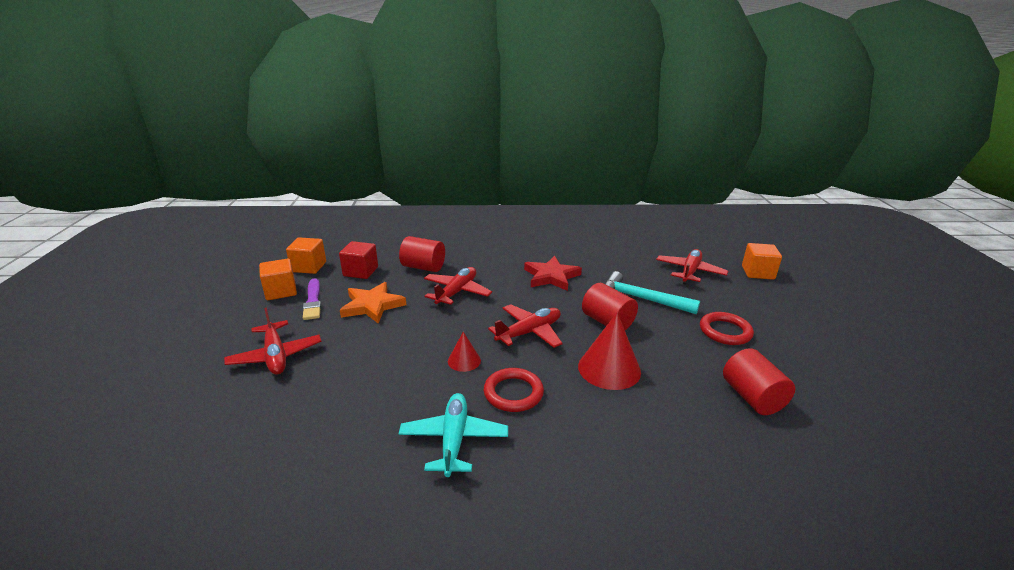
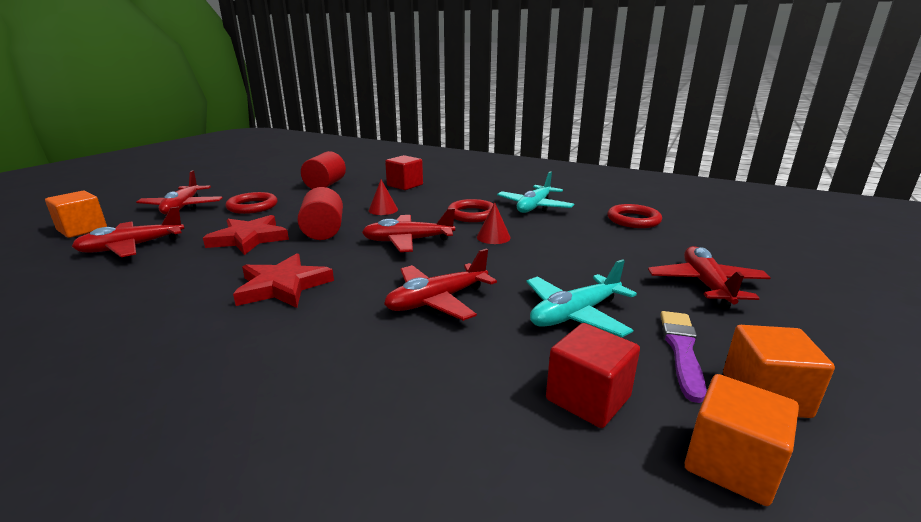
camera: 150 degrees left, 5 degrees down
(319, 450) = (633, 220): none -> red ring
(372, 305) = (575, 314): orange star -> turquoise plane
(423, 267) = (451, 367): red cylinder -> none
(609, 368) = (383, 210): red cone -> red cone, size x0.54
(641, 298) = (249, 239): turquoise hammer -> red star
(669, 439) = (405, 185): none -> red cube
(770, 311) = (182, 207): none -> red plane

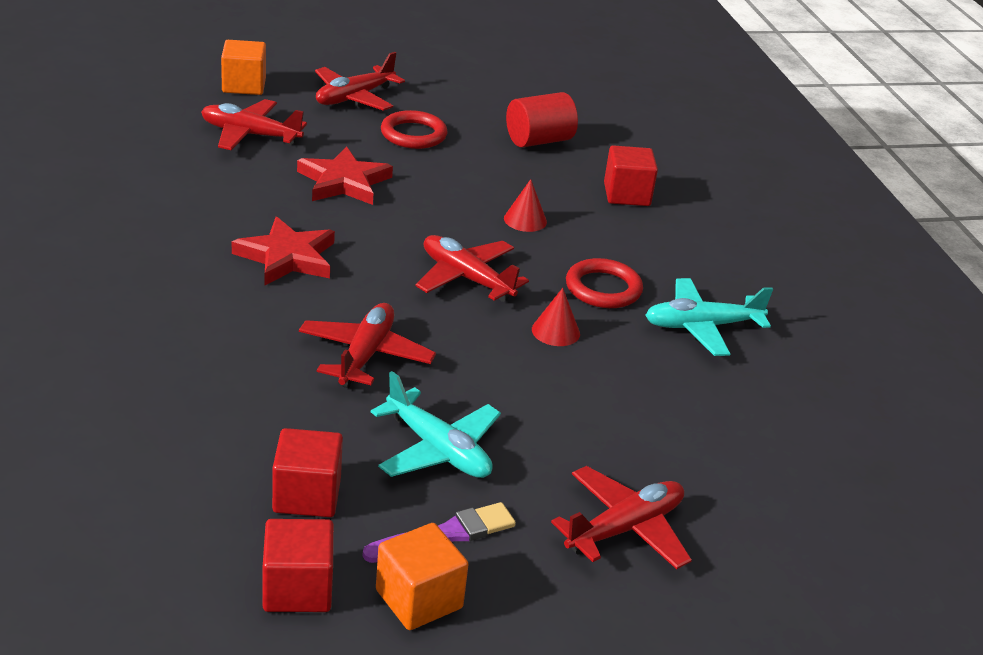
camera: 45 degrees right, 10 degrees up
(323, 231) = (417, 214): red cylinder -> none
(437, 300) = (365, 355): red plane -> red plane turned 90 degrees clockwise
(575, 314) = (438, 449): turquoise plane -> turquoise plane turned 150 degrees counterclockwise
(633, 220) = (774, 426): red ring -> none
(731, 464) = (297, 589): orange cube -> red cube

